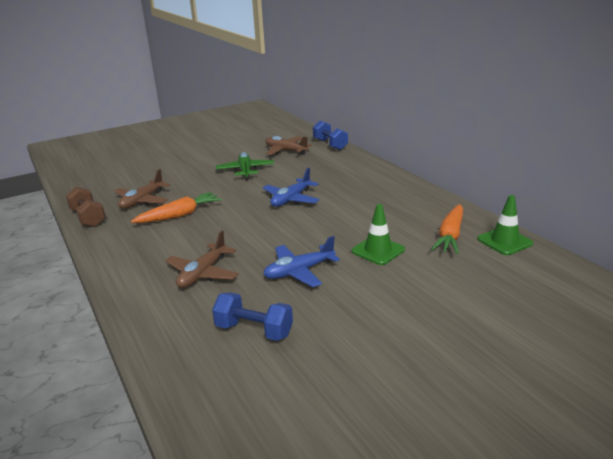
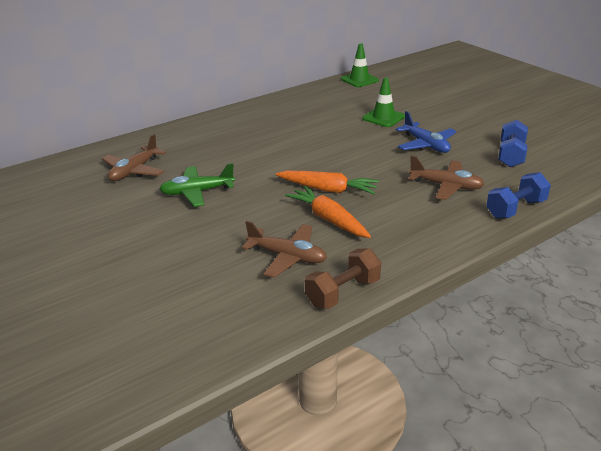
camera: 95 degrees left, 5 degrees up
(291, 199) = (286, 157): blue plane -> none
(330, 144) = (126, 144): blue dumbbell -> blue dumbbell (515, 209)
(450, 236) = (354, 94): orange carrot -> orange carrot (328, 189)

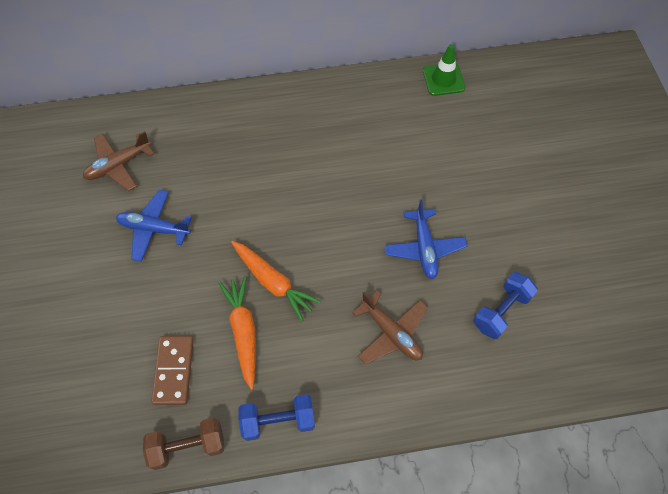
camera: 25 degrees right, 30 degrees up
(197, 192) = (154, 229): green plane -> blue plane
(287, 257) = (173, 370): brown plane -> brown domino
(383, 118) = (416, 173): green traffic cone -> none
(515, 209) = (432, 406): blue dumbbell -> blue dumbbell (278, 421)

